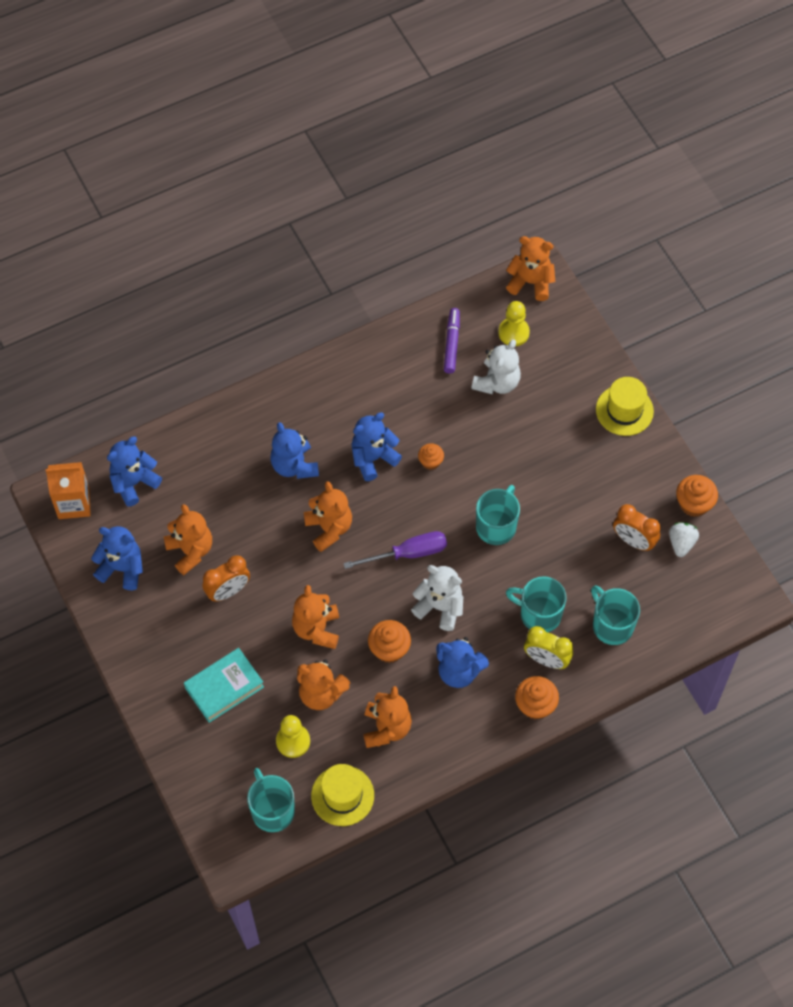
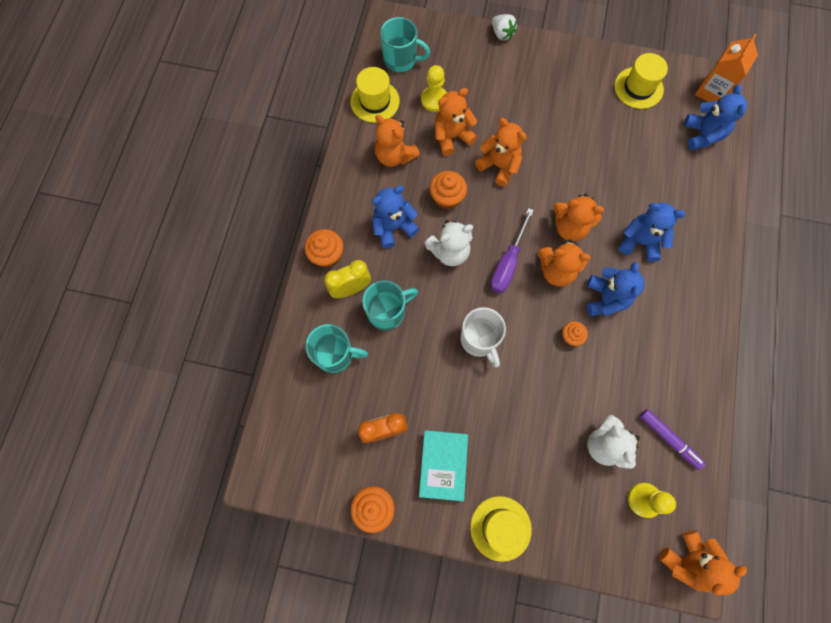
camera: 130 degrees right, 10 degrees up
(122, 568) = (638, 88): blue teddy bear -> yellow hat
(190, 551) = (620, 133): orange teddy bear -> orange teddy bear (556, 271)
(224, 687) = (504, 88): turquoise book -> turquoise book (443, 465)
(228, 591) = (571, 135): orange clock -> none
(496, 526) = (479, 340): turquoise mug -> white mug
(681, 543) = (351, 465): white strawberry -> white strawberry (502, 34)

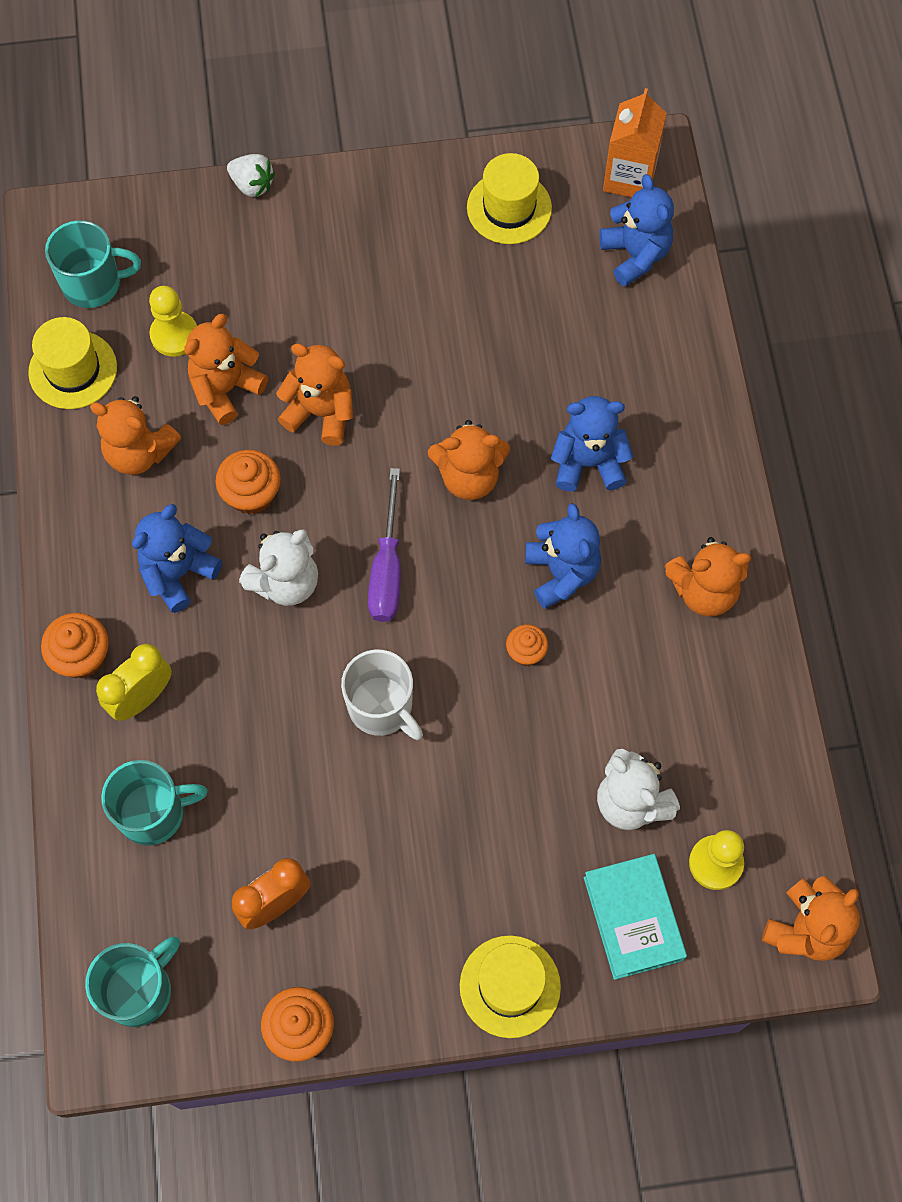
camera: 20 degrees left, 5 degrees down
(387, 312) = (216, 715): turquoise mug -> turquoise mug (139, 990)
(443, 465) = (388, 924): turquoise book -> turquoise book (633, 918)
(556, 271) = (470, 555): orange teddy bear -> orange teddy bear (704, 591)
(669, 439) = (726, 758): purple marker -> none

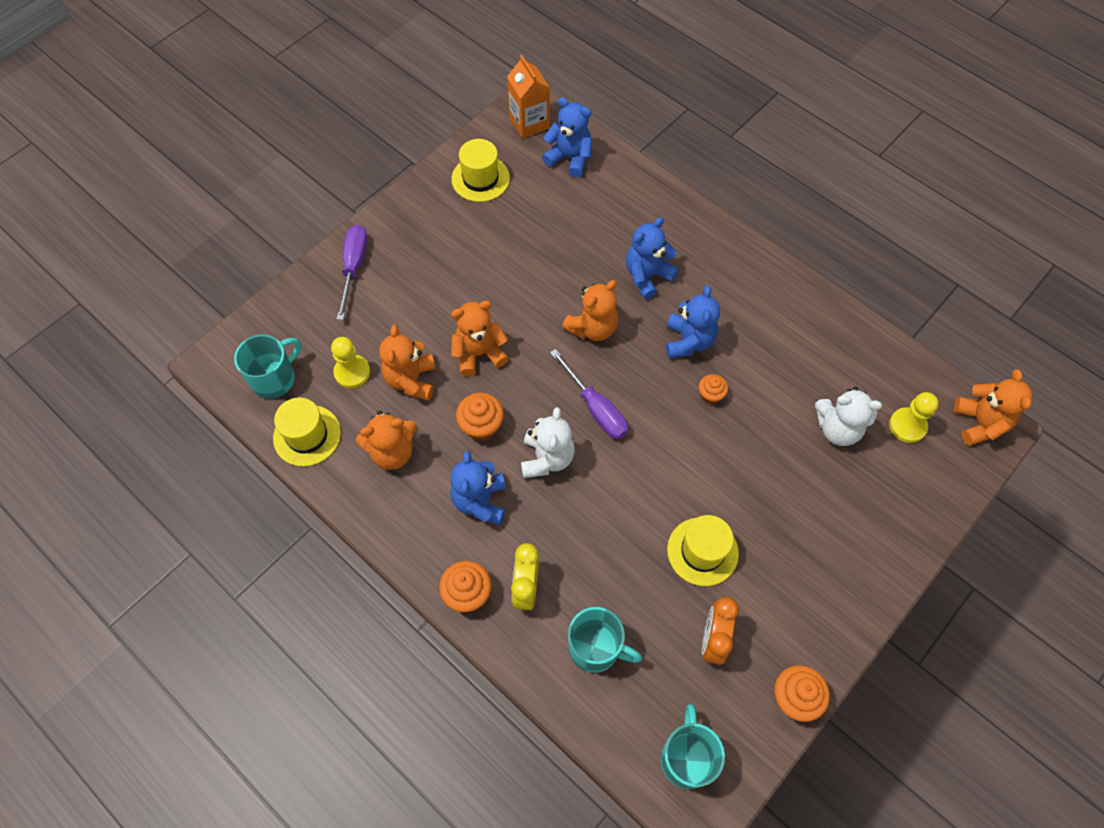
camera: 40 degrees left, 5 degrees down
(153, 813) = (596, 648): turquoise mug -> turquoise mug turned 75 degrees clockwise
(252, 185) = (322, 261): white strawberry -> none
(278, 216) = (354, 267): none -> purple screwdriver
(382, 707) = (665, 484): white mug -> none
(510, 986) = (876, 576): yellow hat -> yellow hat (702, 551)
(561, 573) = (688, 341): blue teddy bear -> blue teddy bear turned 60 degrees clockwise
(633, 918) = (898, 487): turquoise book -> none
(704, 591) = (766, 296): orange teddy bear -> none

